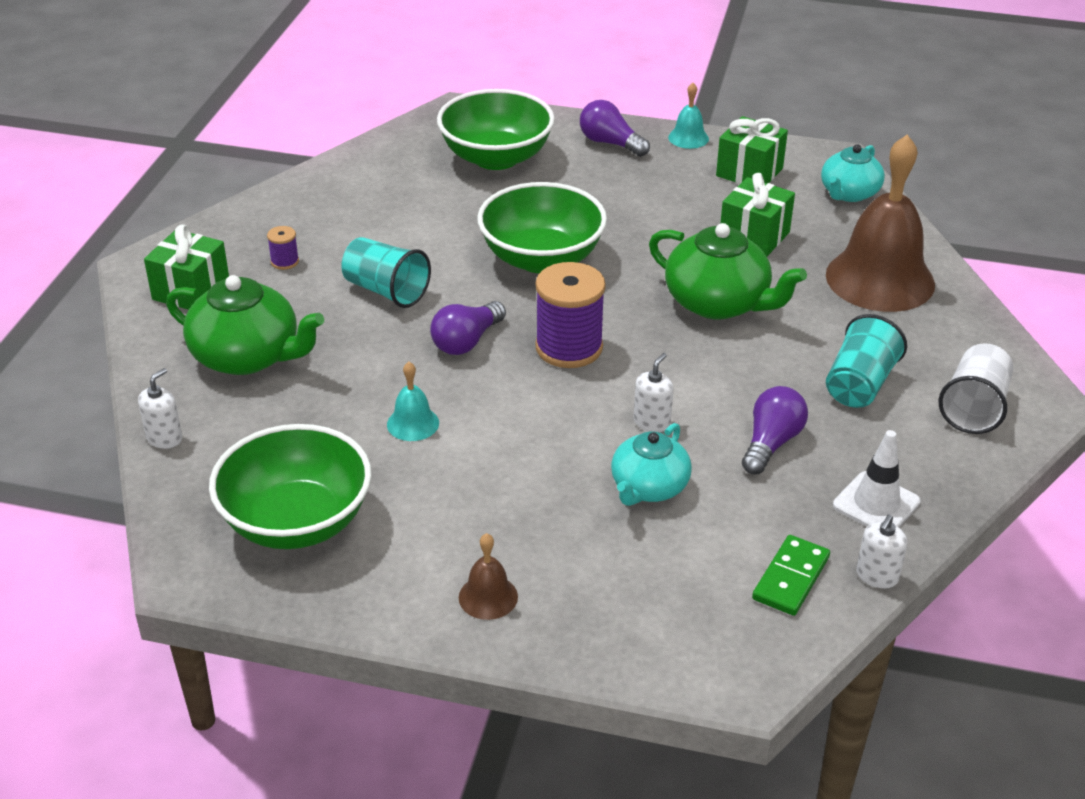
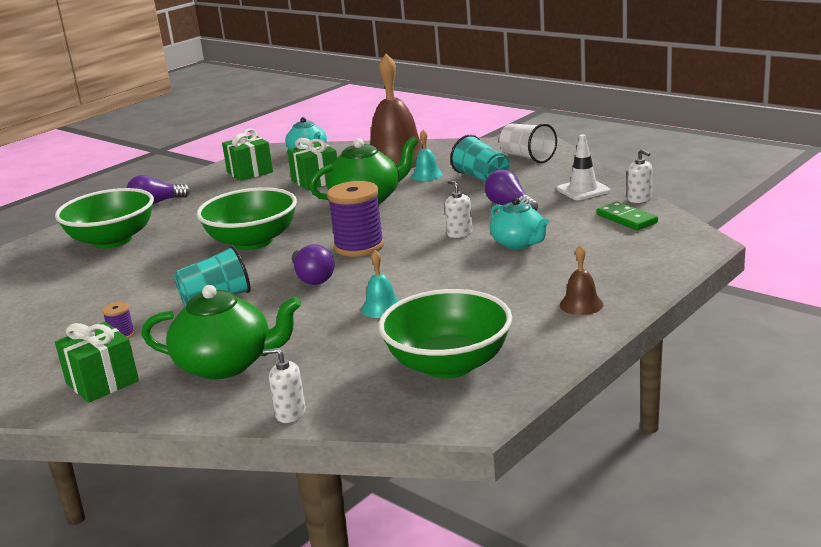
camera: 60 degrees left, 15 degrees down
(164, 438) = (290, 414): white soap dispenser -> white soap dispenser turned 45 degrees counterclockwise
(247, 356) = (226, 364): green teapot -> green teapot turned 45 degrees clockwise
(688, 138) = (187, 182): turquoise bell -> turquoise bell (427, 175)

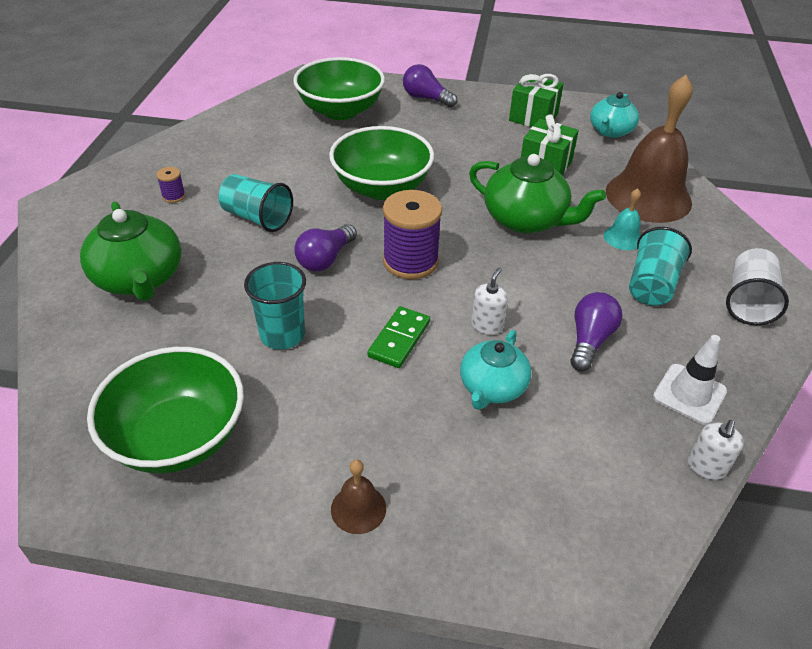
camera: 55 degrees right, 20 degrees up
(102, 382) = (94, 223): green gift -> none
(290, 414) = (61, 358): white soap dispenser -> none
(381, 308) = (282, 335): turquoise bell -> turquoise cup
(626, 219) = (631, 473): green domino -> green domino (399, 339)

